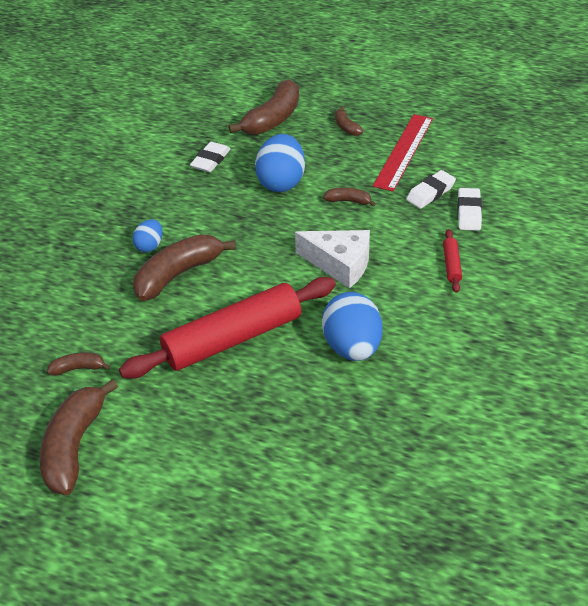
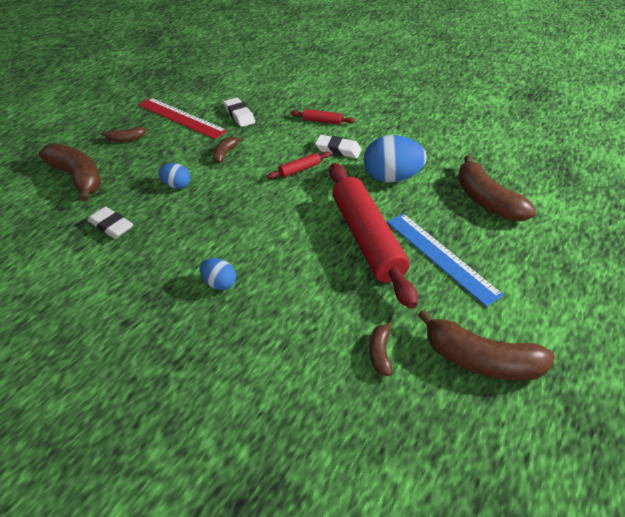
camera: 80 degrees left, 0 degrees up
(178, 274) = (271, 265): brown banana -> brown banana (486, 201)
(218, 405) = (441, 256): none -> blue ruler
(281, 182) = (176, 185): blue egg -> blue egg, size x0.53
(340, 264) = (299, 169): white cheese -> red rolling pin
(468, 213) = (271, 104): white eraser -> white eraser (338, 150)

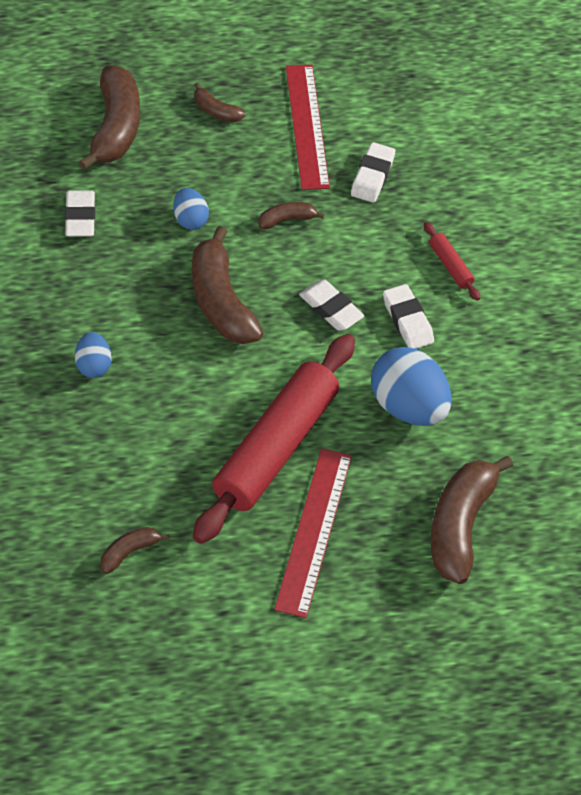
camera: 45 degrees right, 10 degrees up
(299, 169) = (331, 309): red rolling pin -> white eraser
(441, 256) = (314, 531): blue ruler -> red ruler
(480, 360) = (195, 639): brown banana -> brown banana (221, 301)

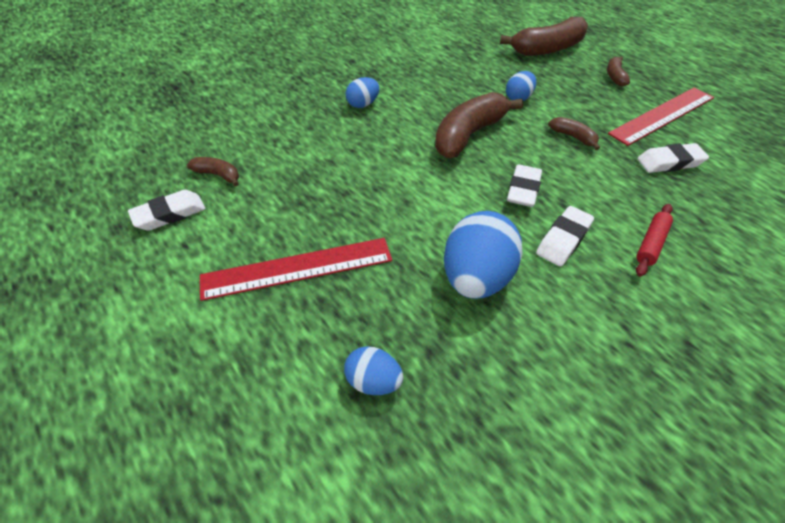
camera: 65 degrees right, 5 degrees down
(80, 217) = (468, 61): white eraser -> white eraser (169, 214)
(276, 447) = (365, 212): red rolling pin -> none
(460, 525) = (373, 381): brown banana -> blue egg

